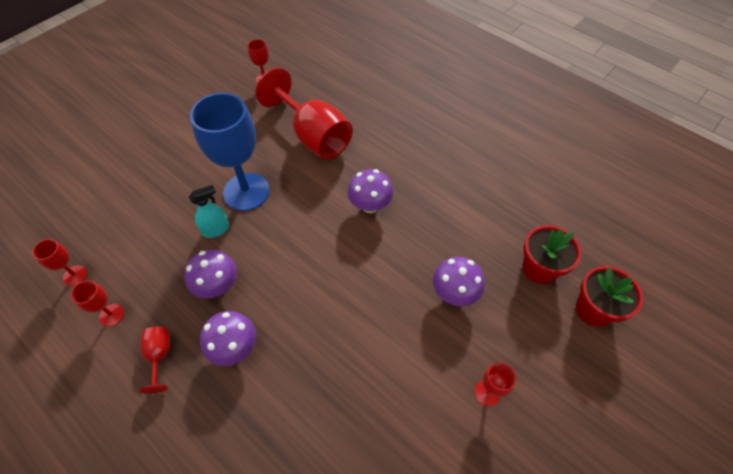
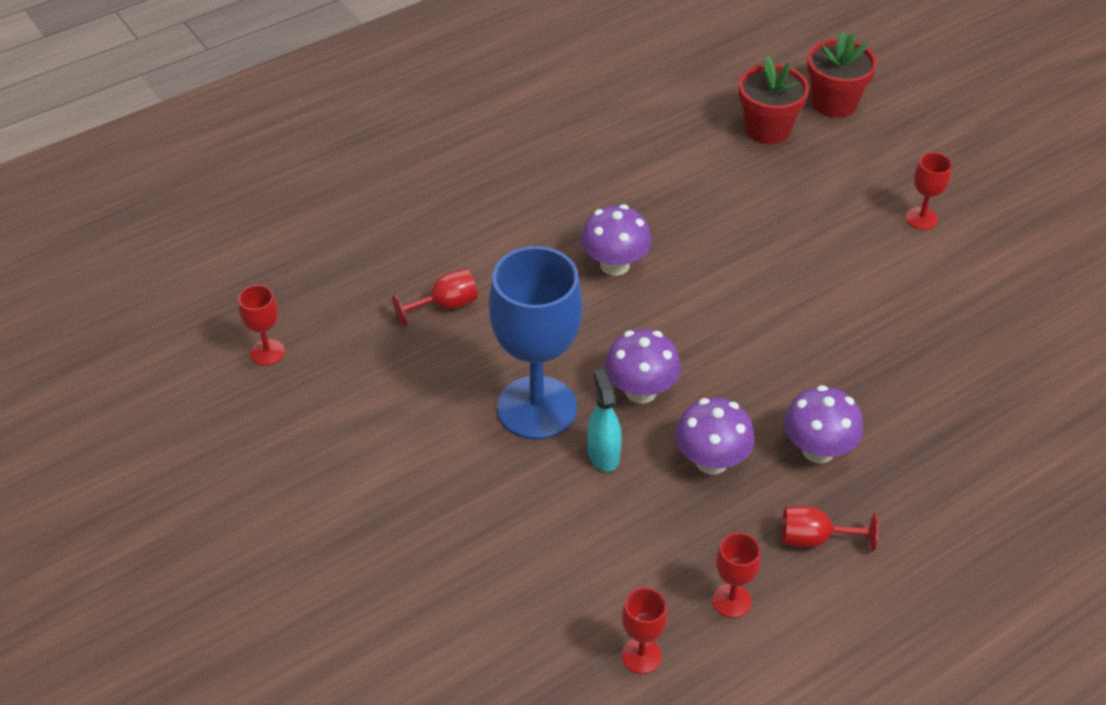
camera: 75 degrees left, 10 degrees down
(313, 136) = (445, 306): red goblet -> red goblet, size x0.44
(454, 293) = (784, 213): purple mushroom -> purple mushroom (640, 391)

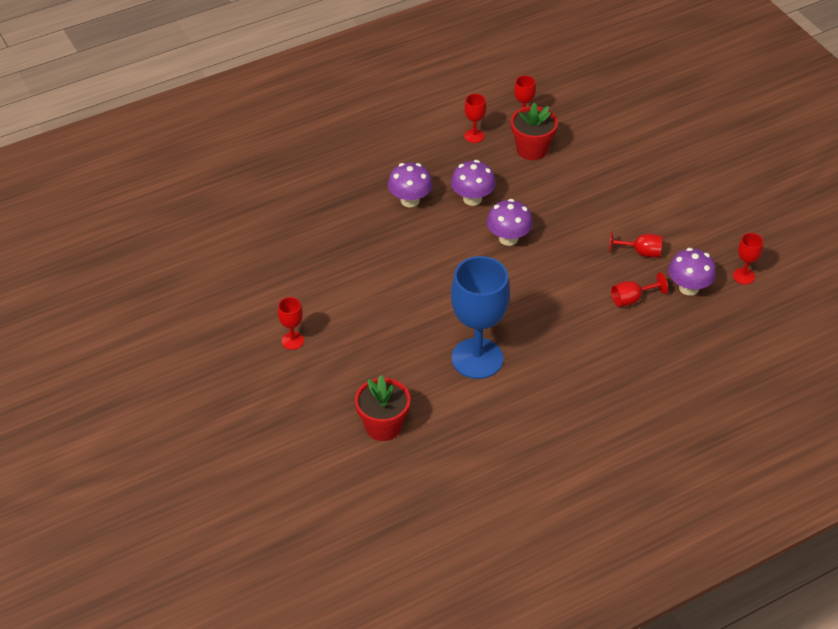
camera: 175 degrees left, 0 degrees up
(536, 408) = (572, 233): blue goblet -> blue goblet (477, 358)
(603, 454) = (534, 206): turquoise spray bottle -> none
(615, 265) = (516, 320): purple mushroom -> purple mushroom (689, 288)
(814, 539) = (424, 159): red goblet -> red goblet (641, 252)
(834, 103) = (322, 448): red flower pot -> red flower pot (532, 149)

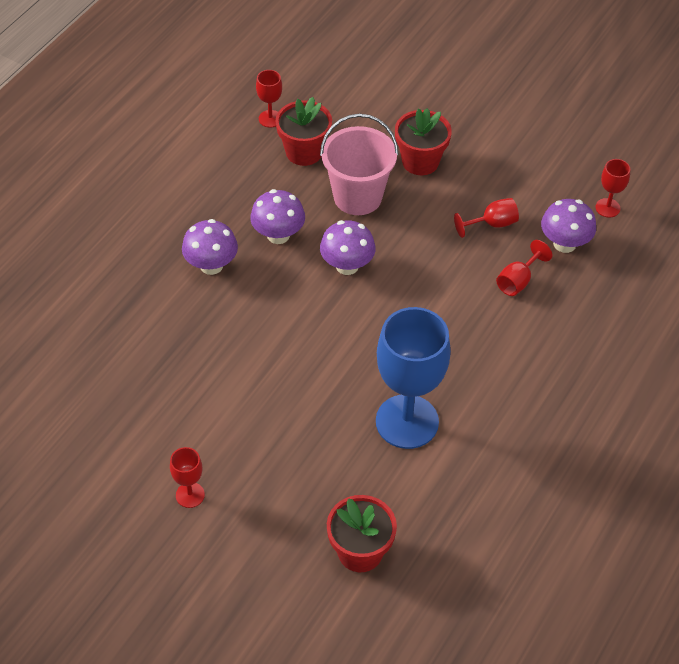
camera: 30 degrees left, 5 degrees up
(474, 136) = (232, 160): red goblet -> none
(550, 195) = (357, 197): none -> pink bucket
(616, 188) = (420, 161): none -> red flower pot

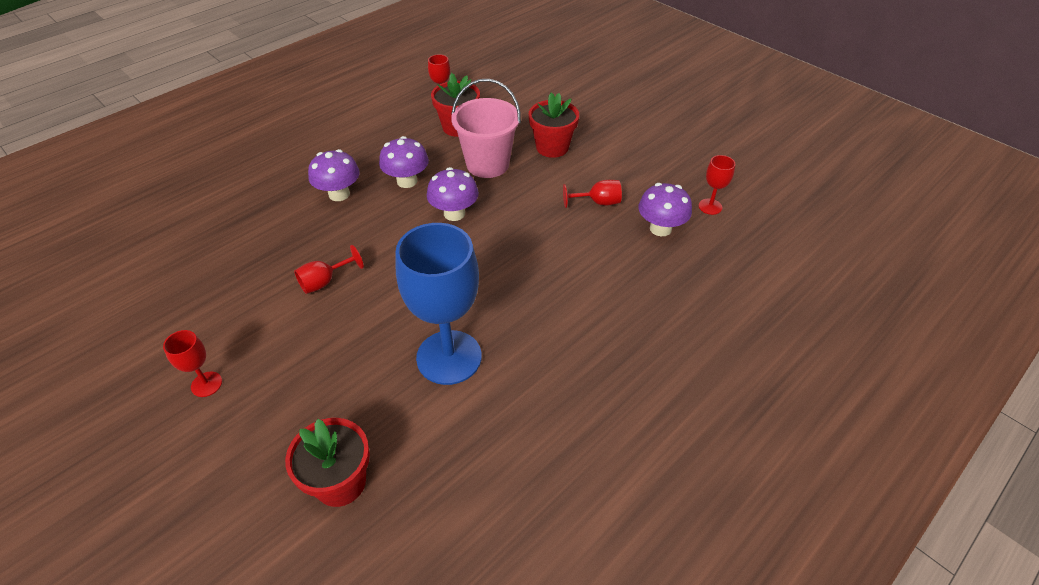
camera: 15 degrees right, 5 degrees down
(518, 281) = (606, 252): red goblet -> red goblet (324, 282)

